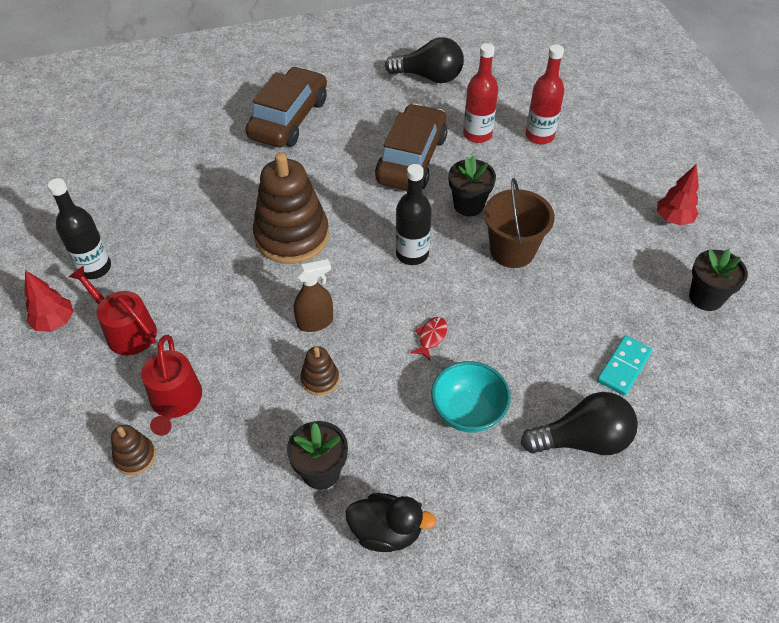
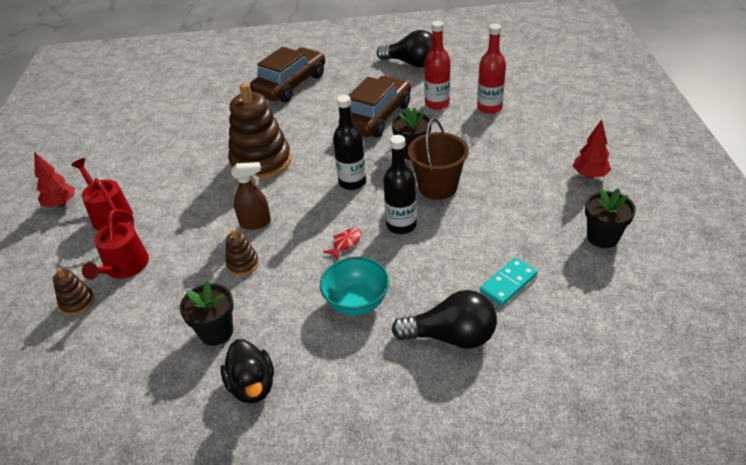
camera: 15 degrees right, 10 degrees down
(94, 268) = (105, 171): black bottle -> black bottle (401, 225)
(386, 531) = (252, 385): black duck -> black duck turned 45 degrees clockwise

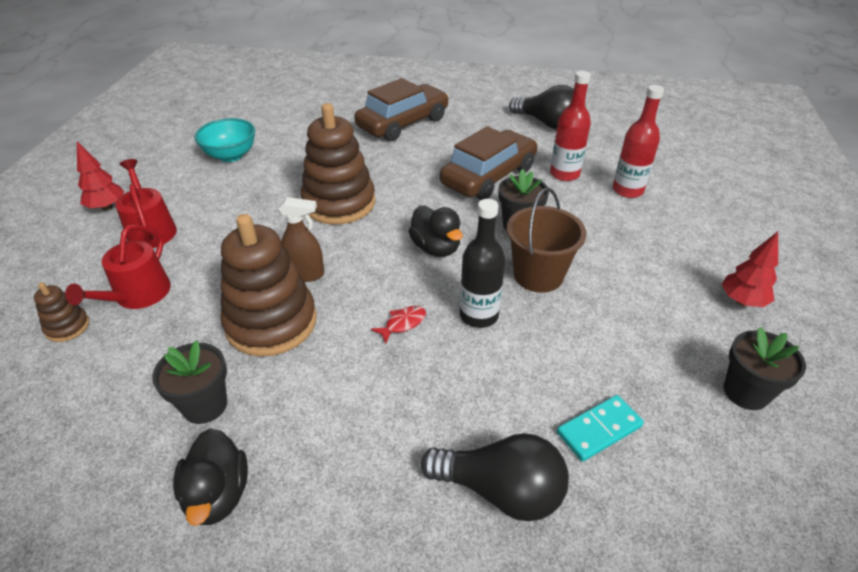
camera: 10 degrees right, 0 degrees up
(243, 264) = (271, 322): brown stacking toy -> brown stacking toy, size x2.22
(352, 182) = (436, 248): black bottle -> black duck
(356, 302) = (390, 407): turquoise bowl -> turquoise bowl (231, 155)

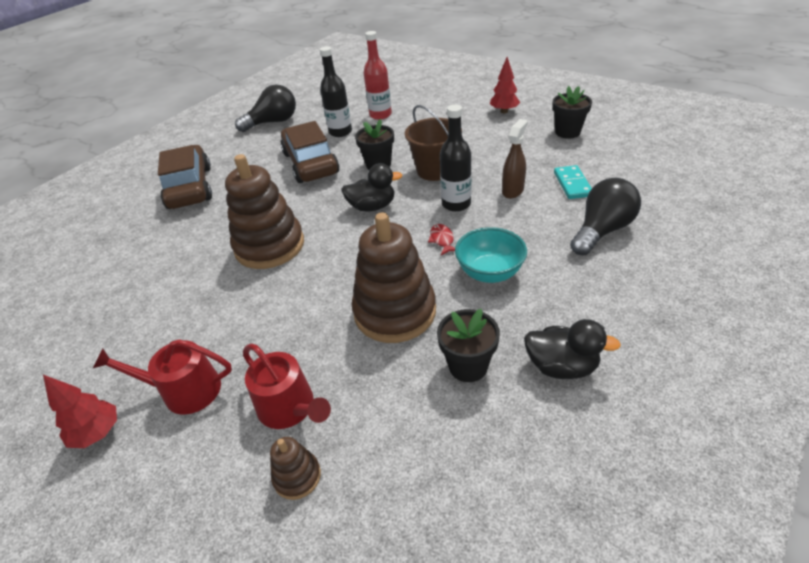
camera: 60 degrees left, 0 degrees up
(231, 155) = (111, 309): turquoise bowl -> turquoise bowl (489, 272)
(305, 274) = (349, 282): brown spray bottle -> brown spray bottle (513, 191)
(564, 174) = (340, 132): red bottle -> black bottle

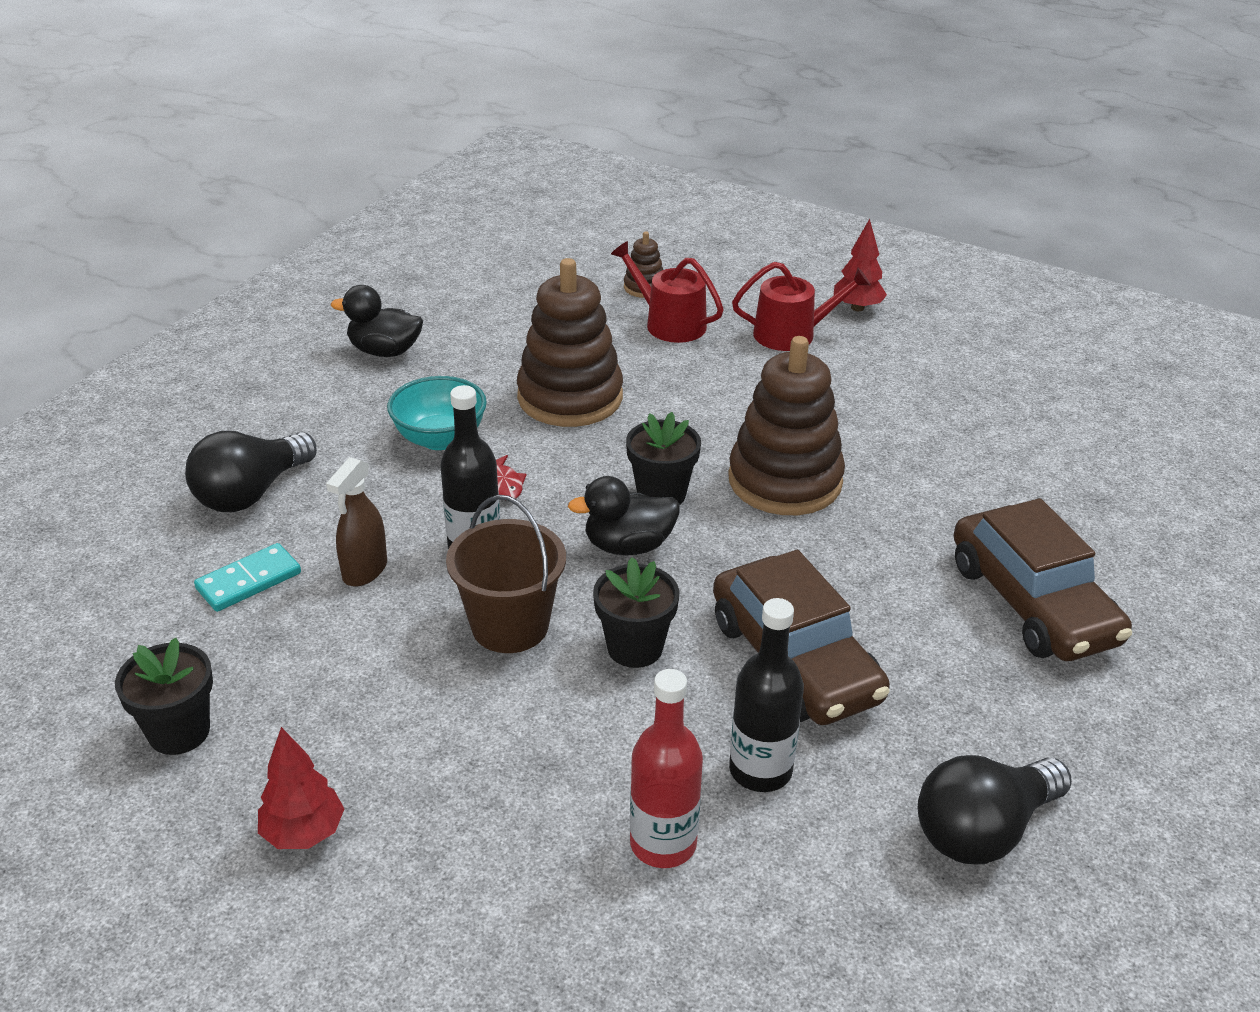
camera: 170 degrees right, 5 degrees down
(468, 366) = (484, 351): black flower pot -> black flower pot (661, 494)
(572, 184) = (249, 581): turquoise domino -> turquoise domino turned 60 degrees clockwise

